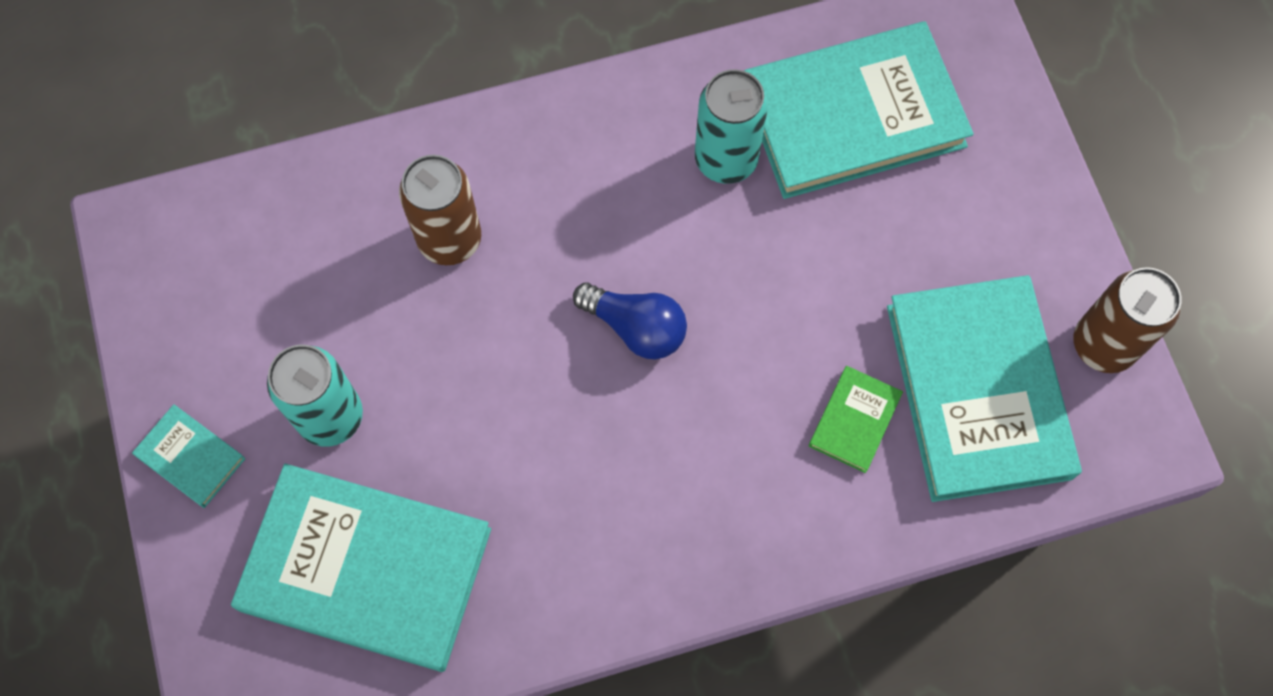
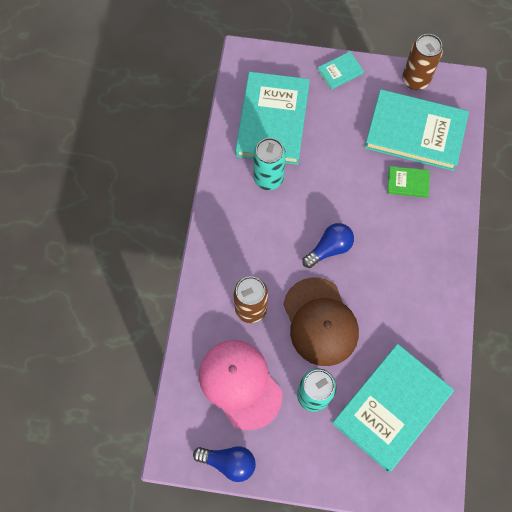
camera: 65 degrees left, 0 degrees up
(151, 323) = (228, 462): none -> blue light bulb
(191, 457) = (305, 467): turquoise book -> turquoise book (340, 72)
(300, 282) = (240, 384): none -> pink cap
(479, 371) = (320, 322): none -> brown cap
(854, 420) = (408, 183): green book -> green book turned 45 degrees counterclockwise

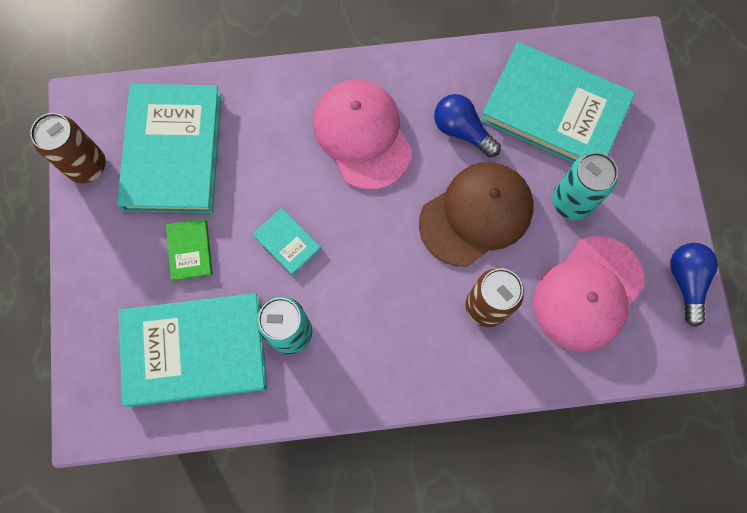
camera: 105 degrees left, 5 degrees up
(329, 248) = (374, 226): blue light bulb -> blue light bulb (462, 131)
(340, 72) = (92, 273): turquoise book -> turquoise book (287, 242)
(401, 258) = (362, 135): none -> pink cap
(408, 183) = (252, 146): green book -> green book (190, 250)

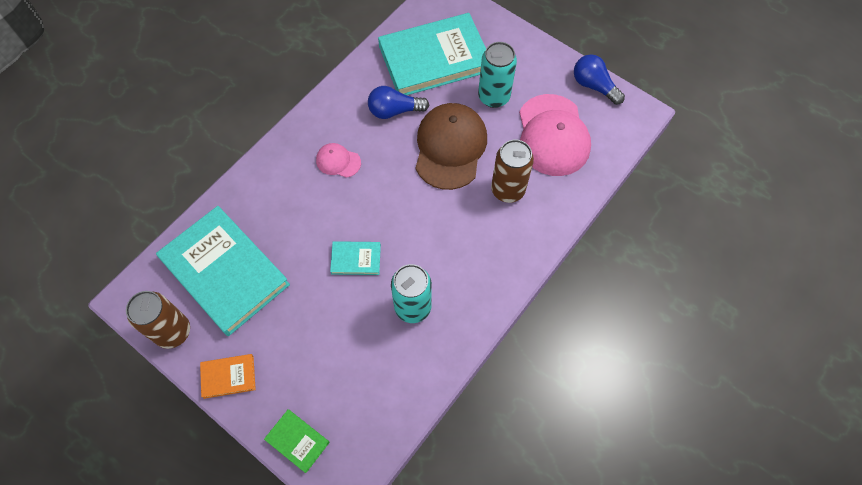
camera: 45 degrees left, 10 degrees down
(92, 246) = (228, 376): none -> orange book
(190, 250) = (298, 319): green book -> green book (297, 441)
(195, 350) = (364, 373): turquoise book -> none
(362, 135) = (338, 161): pink cap -> pink cap, size x0.48

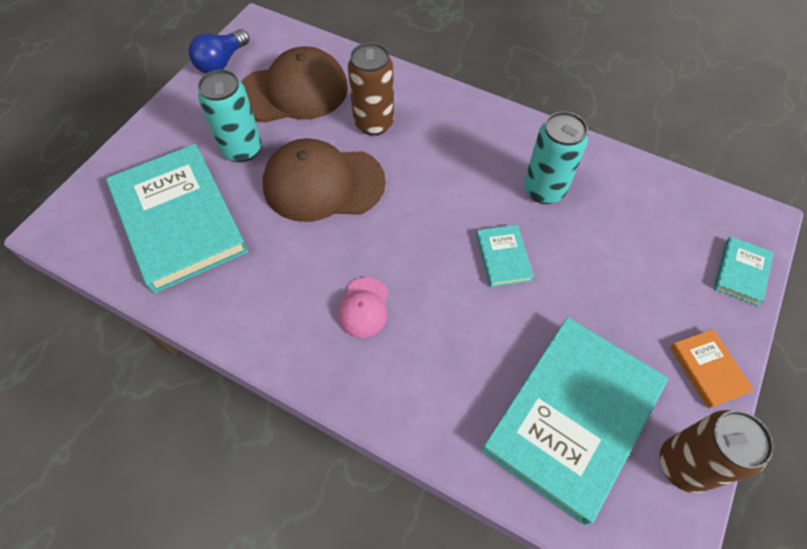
camera: 100 degrees left, 5 degrees down
(297, 441) = (741, 272): green book -> turquoise book
(394, 111) = (271, 253): blue light bulb -> none
(553, 135) = (294, 91): pink cap -> brown cap

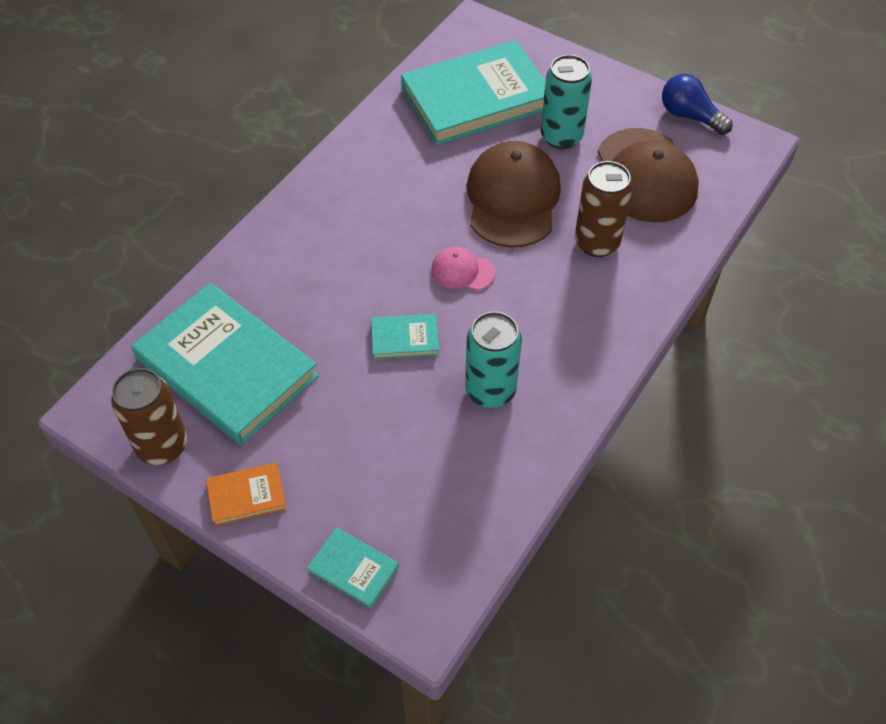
camera: 95 degrees right, 5 degrees down
(364, 307) = (365, 224): pink cap -> pink cap (462, 271)

